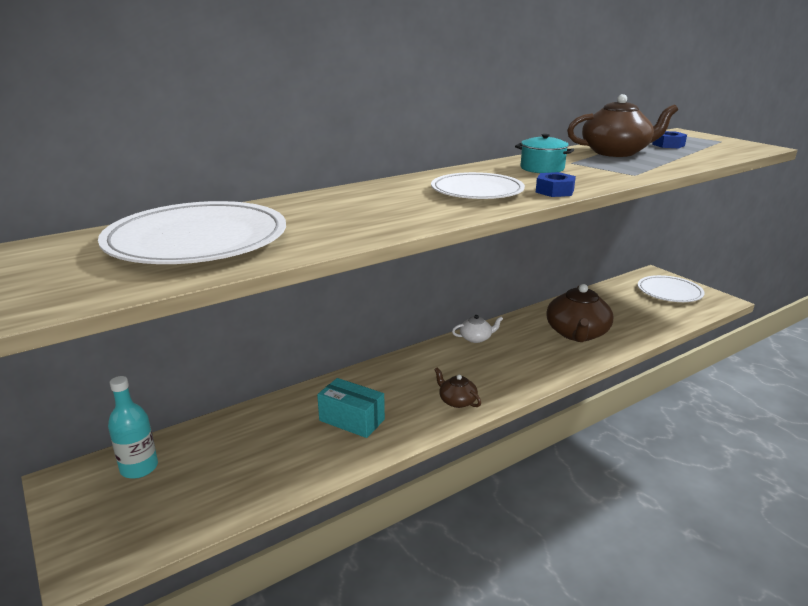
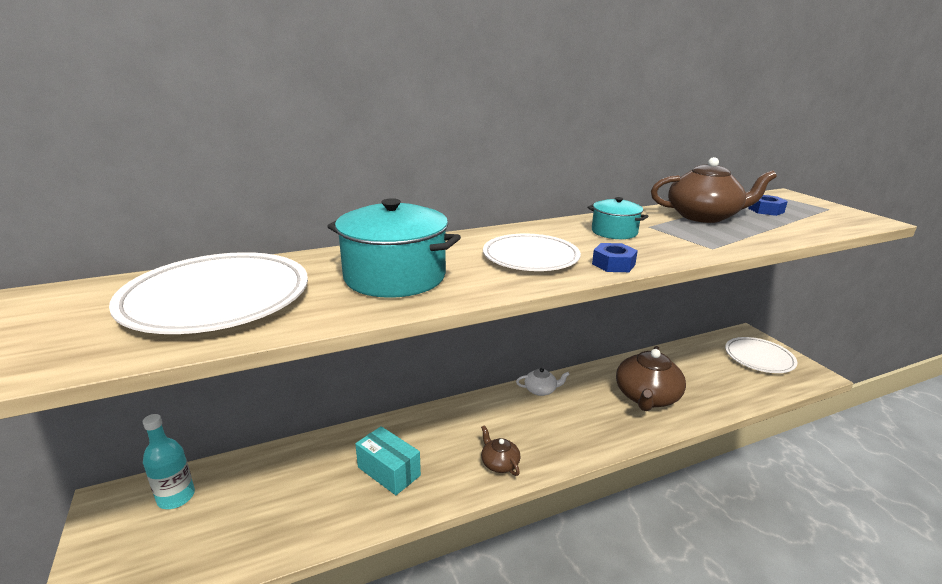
camera: 10 degrees right, 0 degrees up
(359, 213) = (395, 276): none -> turquoise pot

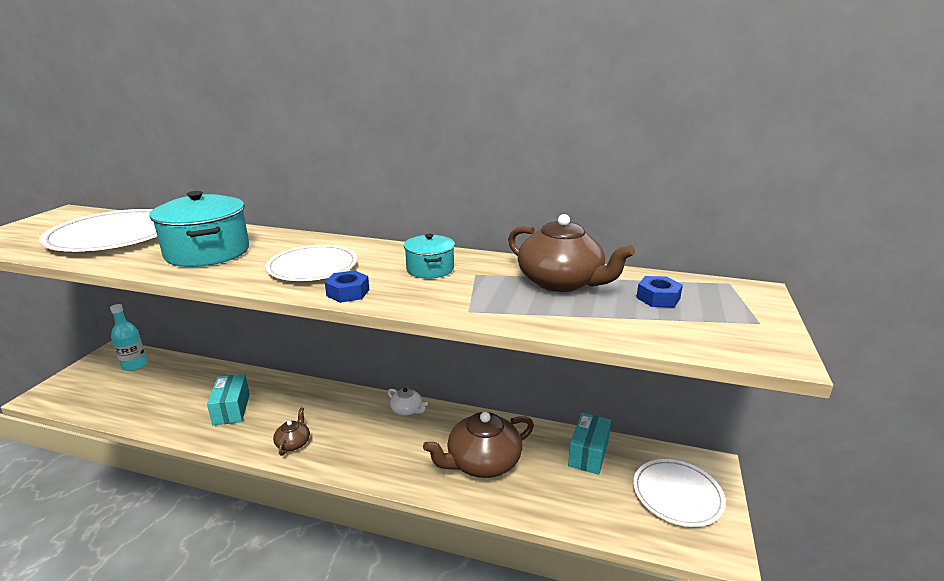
camera: 40 degrees right, 0 degrees up
(688, 358) = (588, 453): none -> turquoise box

